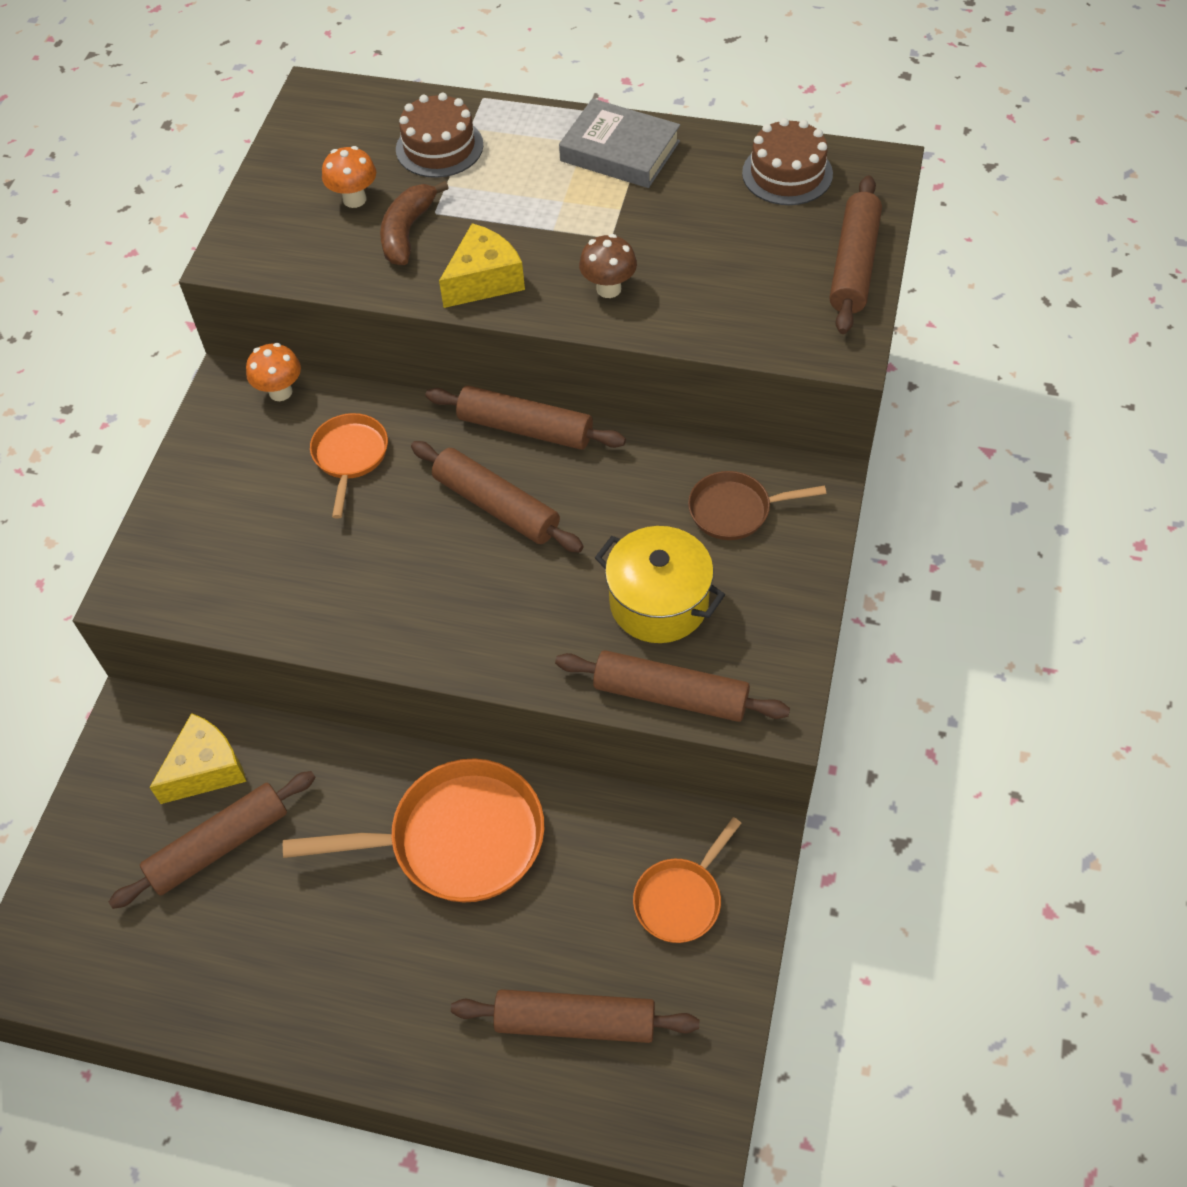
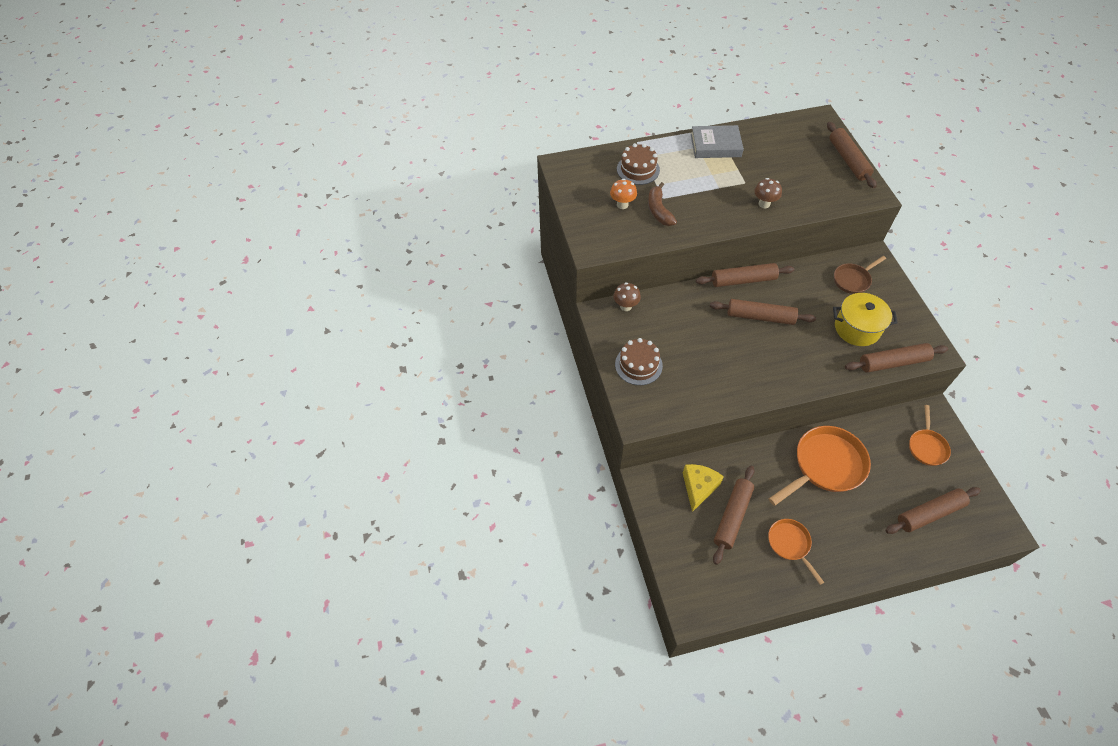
camera: 30 degrees left, 0 degrees up
(280, 392) = (625, 306): orange mushroom -> brown mushroom
(350, 457) = (681, 321): orange pan -> orange pan (790, 544)
(484, 280) = (710, 219): yellow cheese -> none
(787, 173) = (790, 132): brown cake -> brown cake (638, 365)

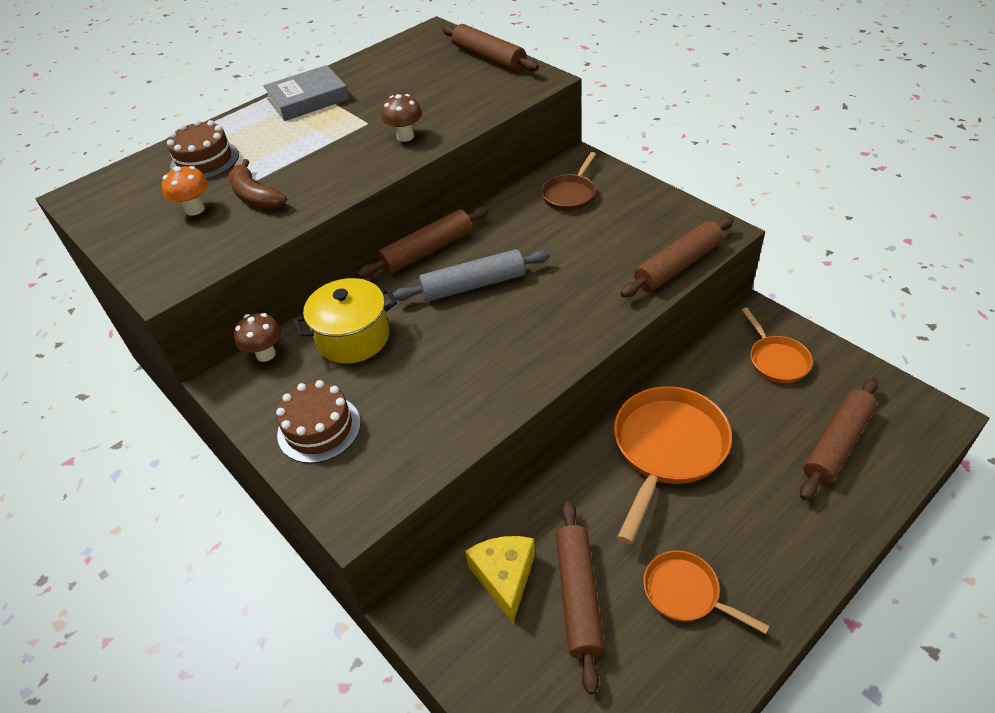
camera: 25 degrees left, 10 degrees down
(760, 317) = (473, 285): brown rolling pin -> grey rolling pin
(857, 328) = (608, 246): yellow pot -> yellow pot (353, 337)

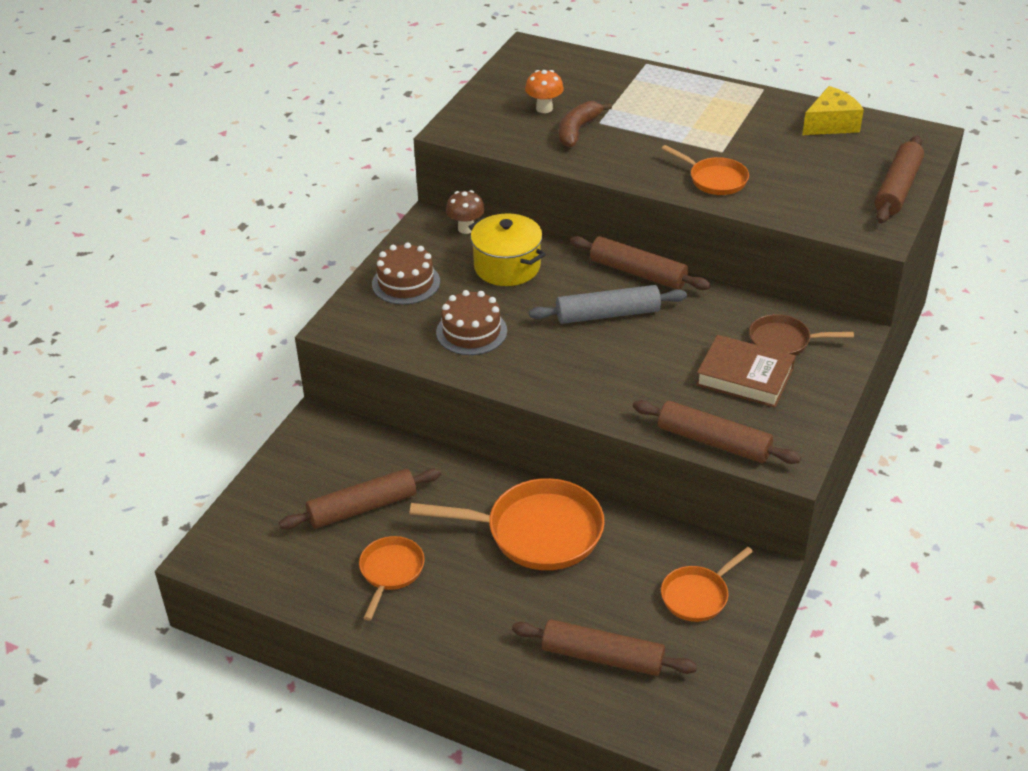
camera: 65 degrees right, 5 degrees down
(205, 160) = (610, 87): brown cake -> brown cake (471, 331)
(308, 99) = (738, 104): grey book -> none
(405, 136) = (714, 179): brown mushroom -> orange pan
(473, 285) = (608, 314): grey rolling pin -> grey rolling pin turned 60 degrees counterclockwise
(504, 577) = (362, 461): yellow cheese -> yellow cheese (831, 124)
(603, 226) = (745, 376): none -> brown book

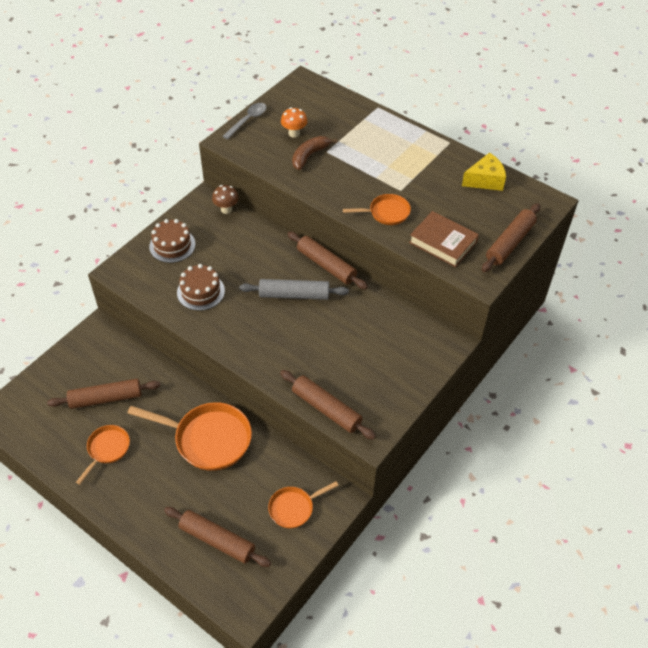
camera: 10 degrees right, 10 degrees up
(472, 102) = (248, 120): none -> grey spoon
(507, 267) = (242, 245): yellow pot -> none
(714, 179) = (386, 213): orange pan -> orange pan turned 60 degrees counterclockwise
(745, 376) = (366, 362): brown book -> brown book (443, 242)
(783, 341) = (403, 339): brown pan -> none

